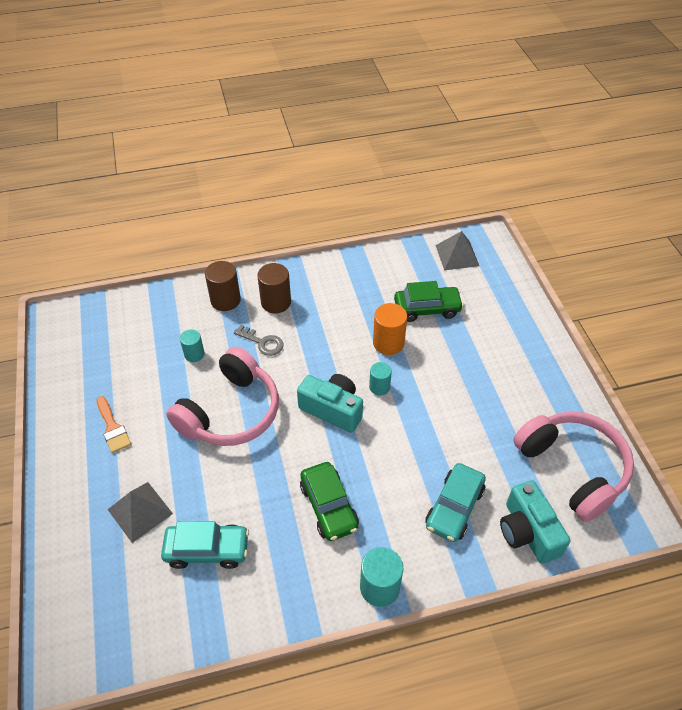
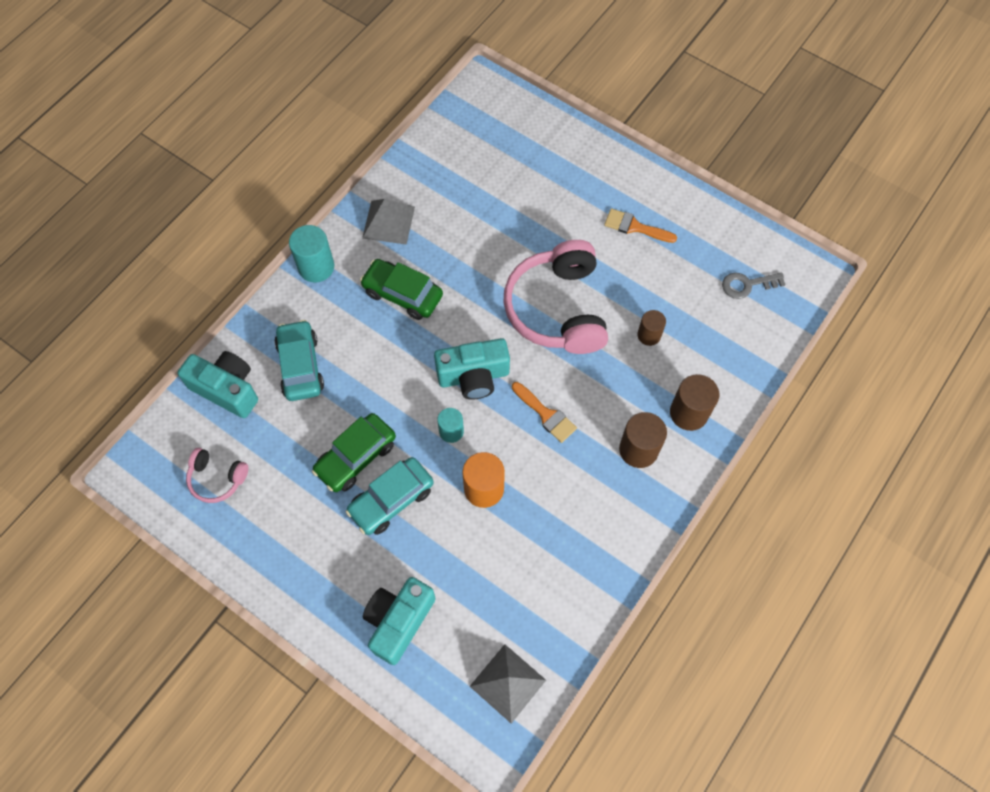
camera: 140 degrees right, 15 degrees up
(140, 511) = (539, 190): grey pyramid -> grey pyramid (388, 222)
(194, 354) = (649, 335): turquoise cylinder -> brown cylinder
(207, 549) = (463, 203): turquoise car -> turquoise car (391, 500)
(262, 342) = (603, 394): grey key -> grey key (747, 285)
(309, 355) = (546, 414): none -> orange brush
(427, 309) = (480, 566): green car -> green car (356, 457)
(498, 314) = (398, 621): none -> turquoise camera
(572, 468) = (217, 478): pink headphones -> pink headphones, size x0.48

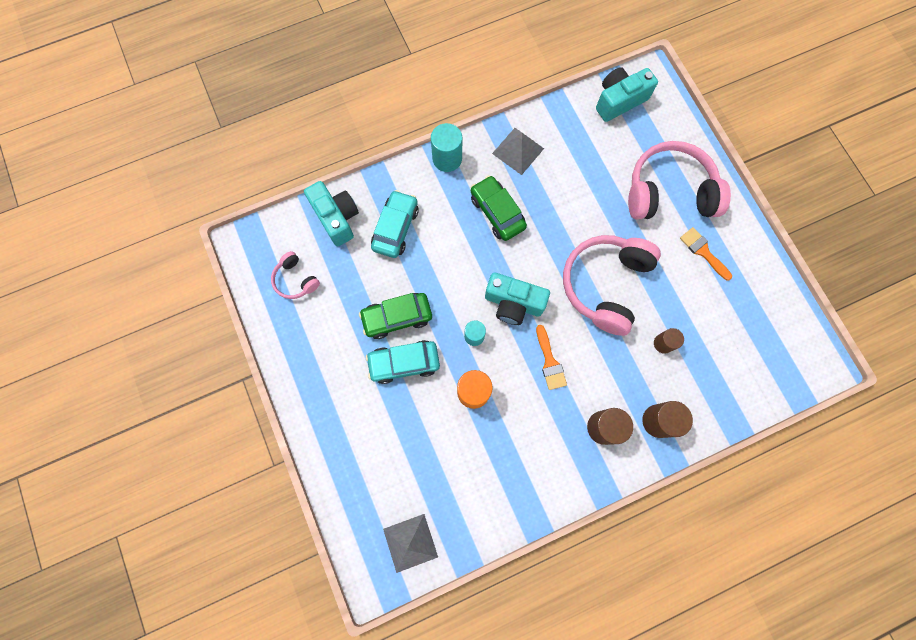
camera: 30 degrees right, 10 degrees up
(398, 621) = (361, 453): turquoise camera -> turquoise camera (619, 101)
(567, 187) = (669, 192): none -> pink headphones
(747, 285) = (765, 345): grey key -> none

